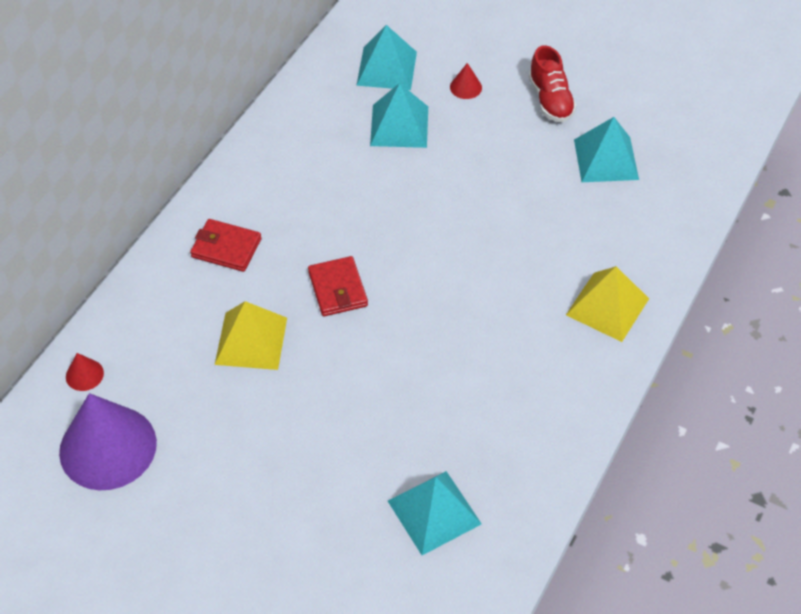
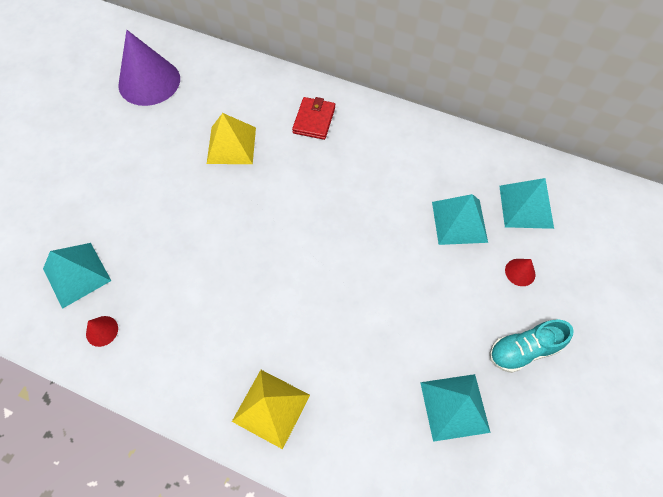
camera: 85 degrees right, 10 degrees up
(84, 375) = (204, 61): red cone -> red cone (102, 331)
(338, 289) = (280, 193): red wallet -> none
(550, 100) = (523, 350): red shoe -> turquoise shoe

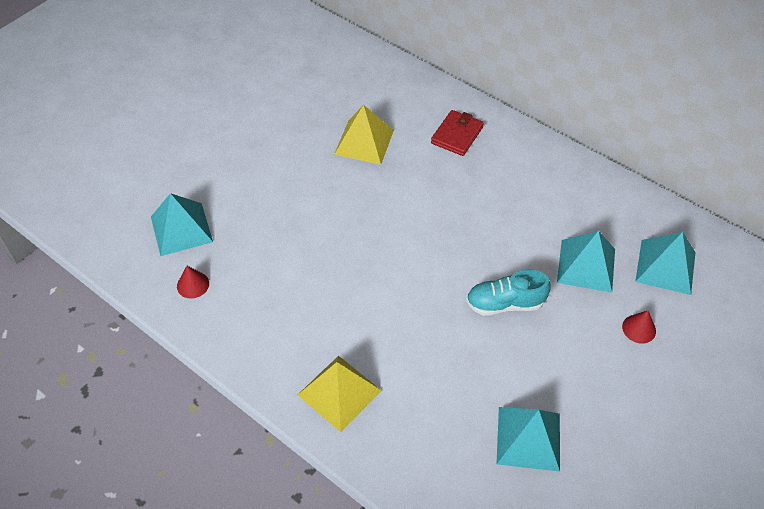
camera: 15 degrees right, 10 degrees down
(149, 81) = (296, 65): purple cone -> none
(523, 350) = (619, 404): turquoise shoe -> turquoise shoe (505, 304)

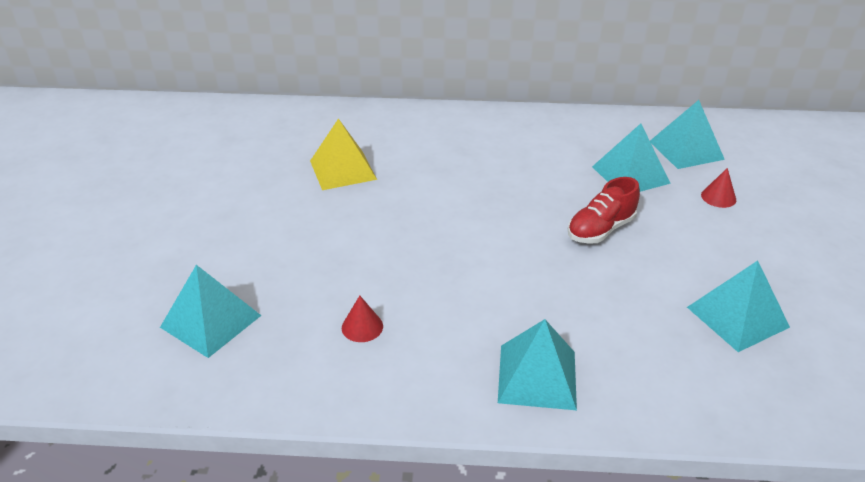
camera: 35 degrees left, 15 degrees down
(193, 284) = (275, 365): red cone -> red cone (362, 327)
(339, 392) = (537, 376): yellow pyramid -> turquoise pyramid
(457, 135) = (424, 133): red wallet -> none
(505, 304) = (601, 230): turquoise shoe -> red shoe

